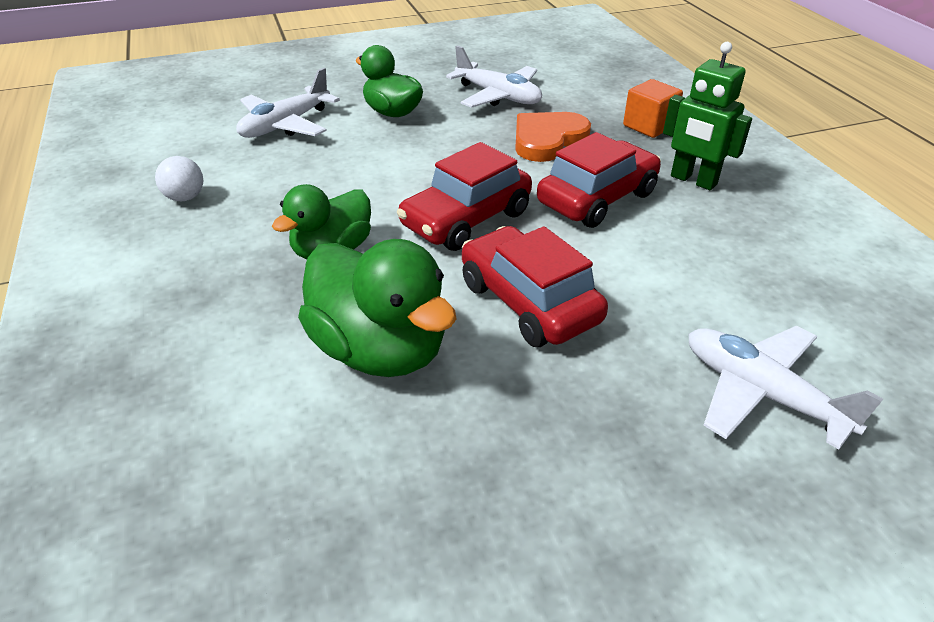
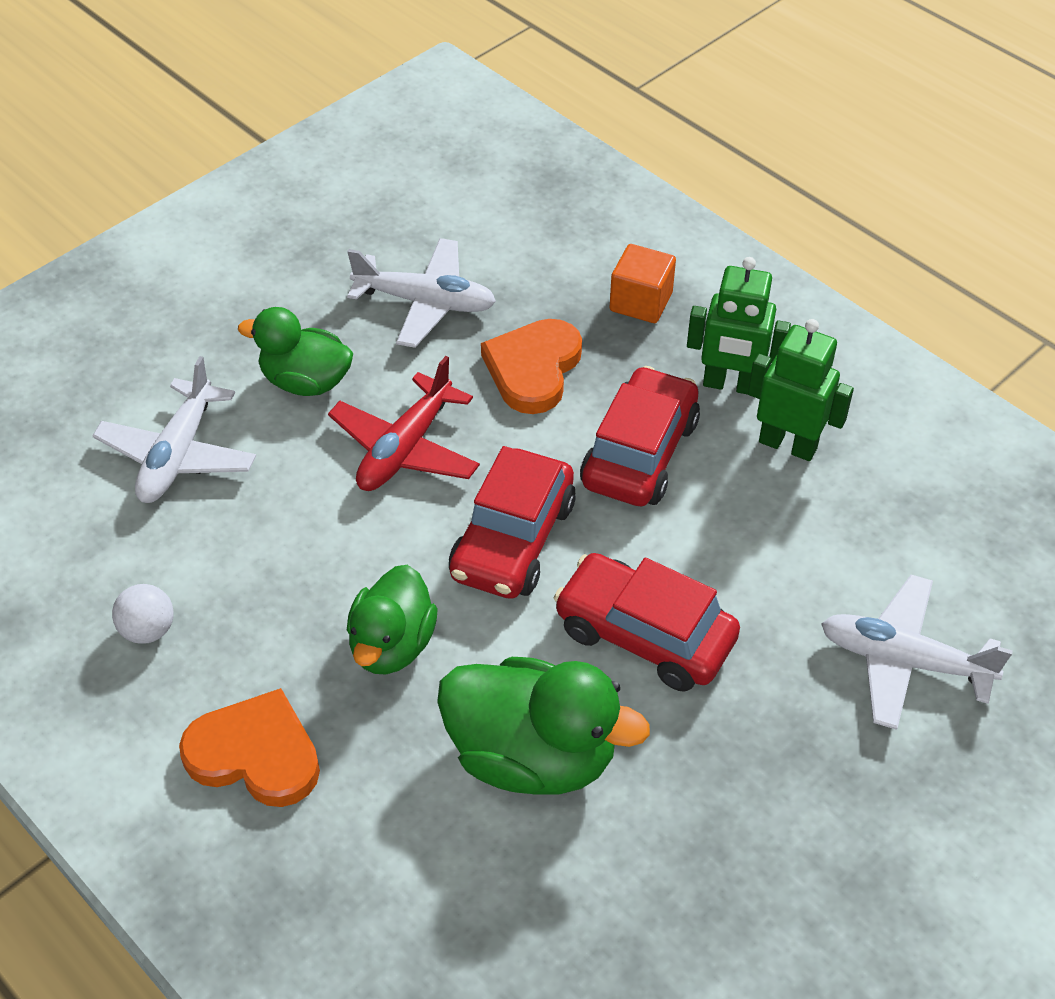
camera: 25 degrees left, 10 degrees up
(183, 282) = (255, 754): none -> orange heart
(429, 156) = (405, 448): none -> red plane
(723, 223) = (788, 445): none -> green robot

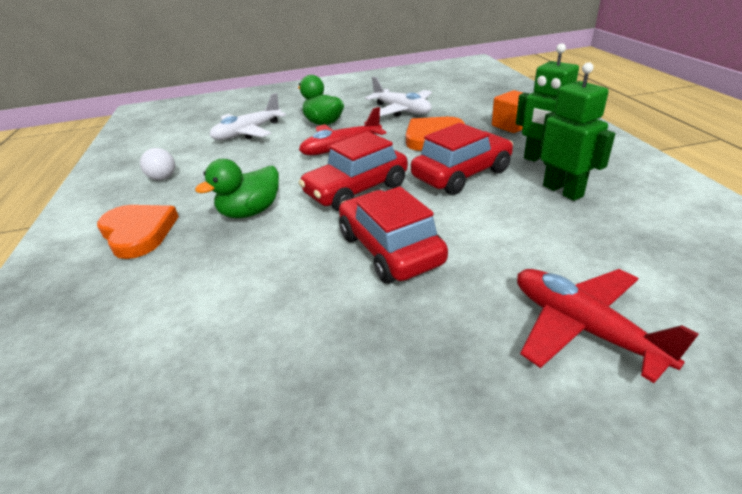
camera: 35 degrees right, 15 degrees down
(532, 755) = (262, 284): green duck -> none
(904, 661) = (583, 328): white plane -> red plane

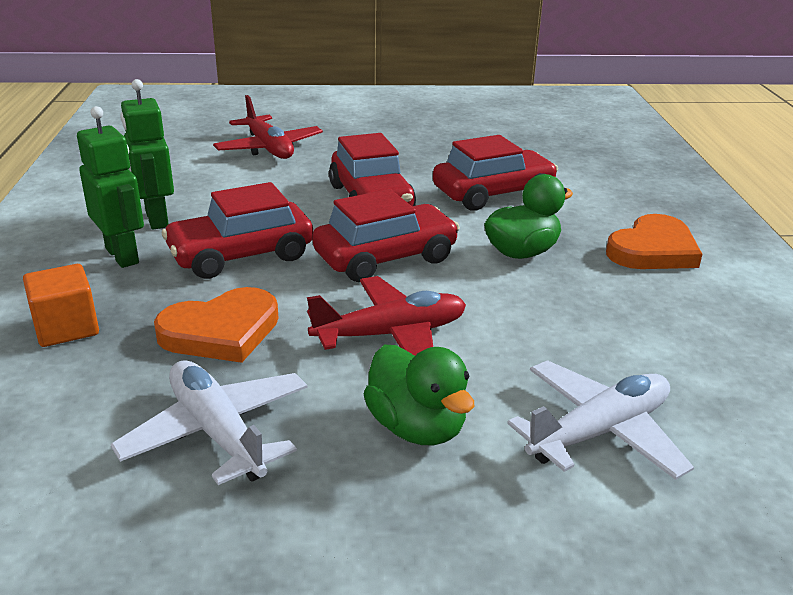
camera: 175 degrees left, 5 degrees down
(138, 233) = (653, 250): orange heart -> orange heart turned 105 degrees counterclockwise
(163, 178) = (698, 329): white ball -> none
(257, 282) = (493, 194): none -> red car

